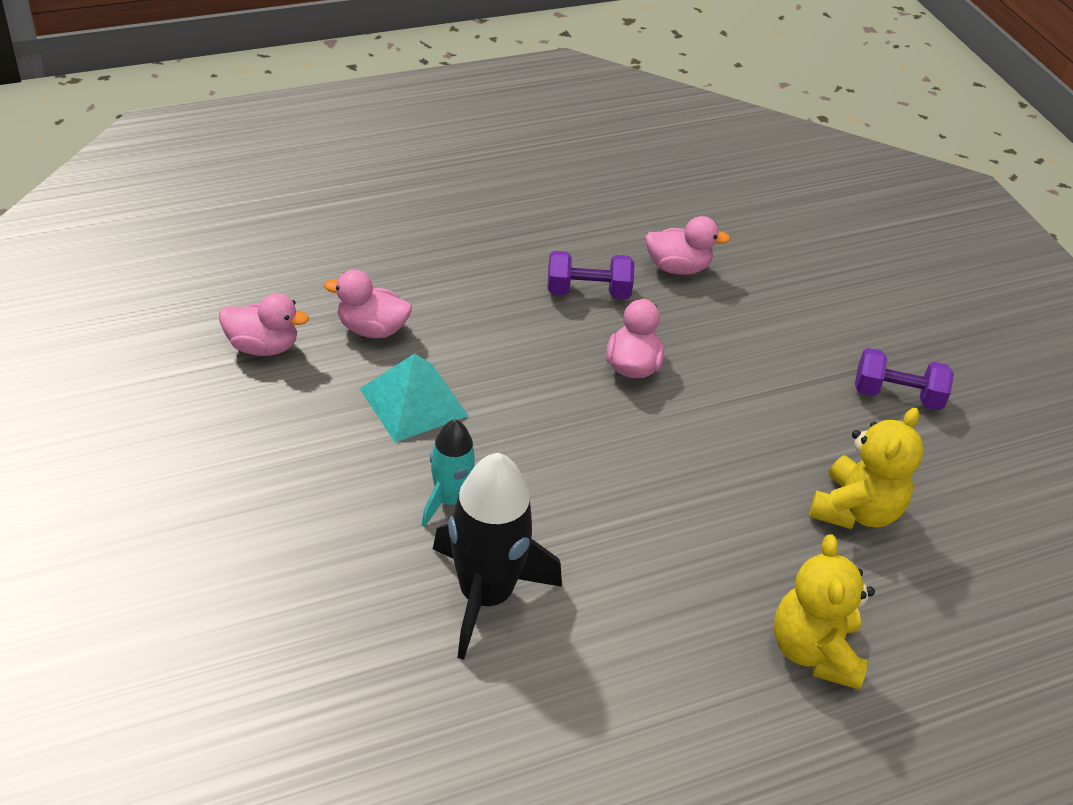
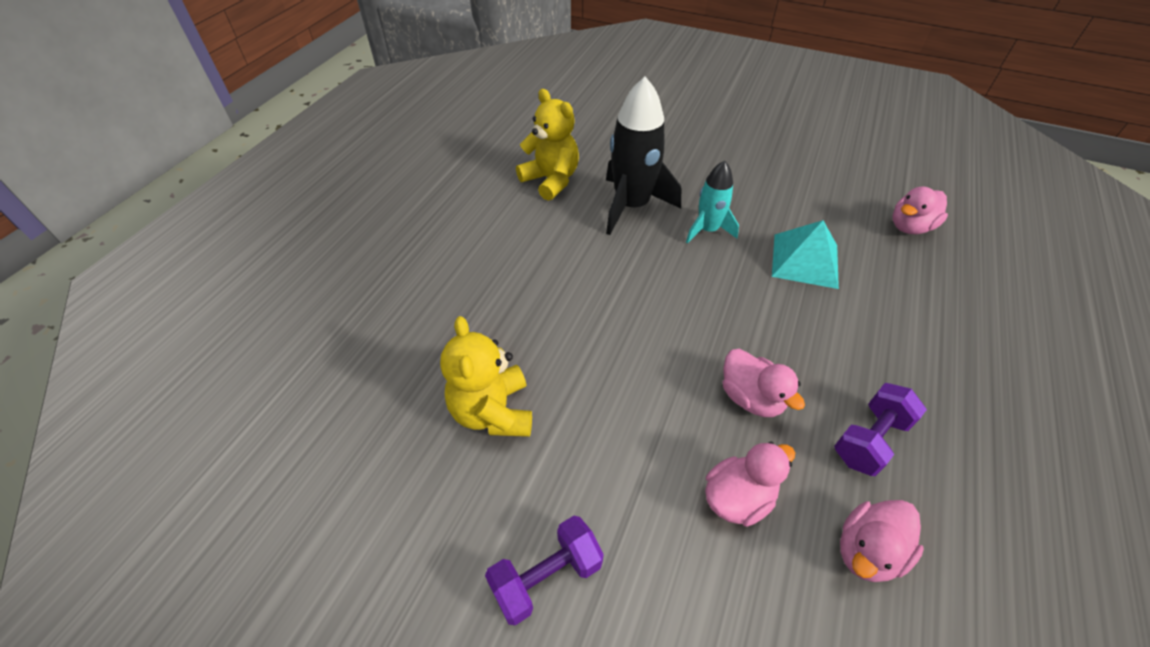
camera: 140 degrees right, 5 degrees up
(372, 329) = (898, 281): pink duck -> pink duck (738, 498)
(814, 651) = (449, 297): yellow teddy bear -> yellow teddy bear (551, 180)

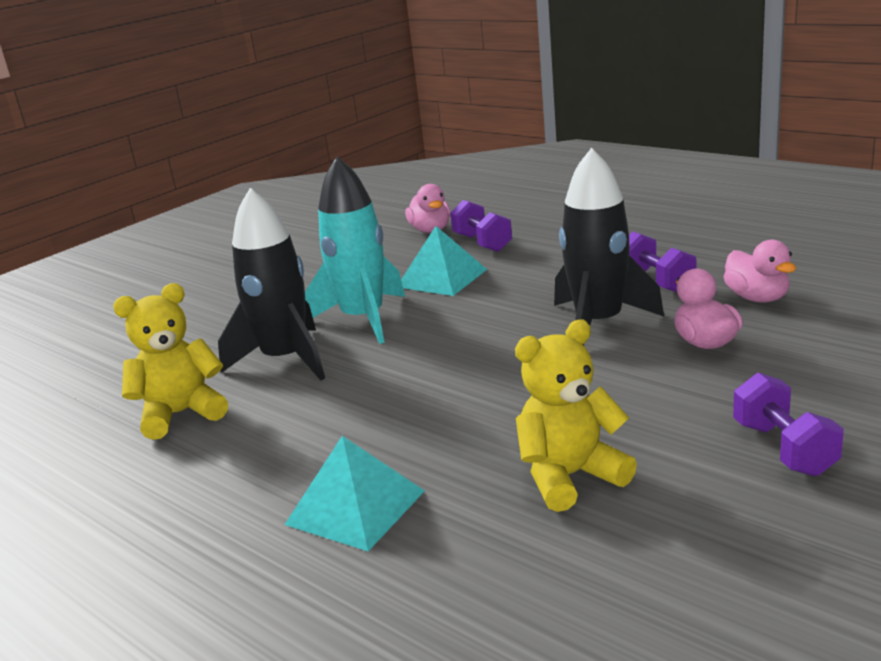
camera: 70 degrees left, 25 degrees down
(452, 296) = (355, 507): none -> turquoise pyramid
(493, 412) = (570, 476): yellow teddy bear -> yellow teddy bear turned 150 degrees clockwise
(707, 230) = (363, 319): turquoise rocket -> turquoise rocket, size x1.71
(751, 398) = (598, 324): pink duck -> black rocket
(899, 272) = (482, 243): none -> purple dumbbell

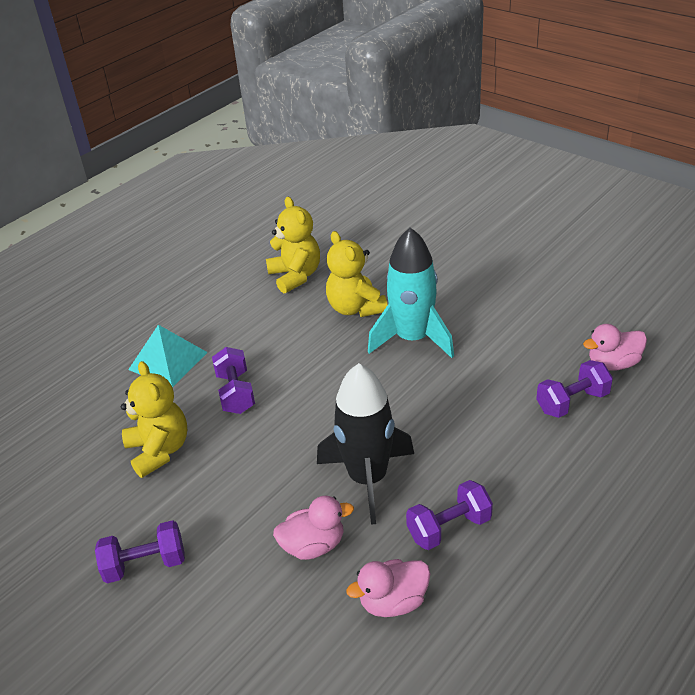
camera: 90 degrees right, 15 degrees up
(285, 359) = (355, 308): black rocket -> yellow teddy bear
(442, 278) = (487, 378): turquoise pyramid -> none
(446, 428) = (236, 393): none -> purple dumbbell

